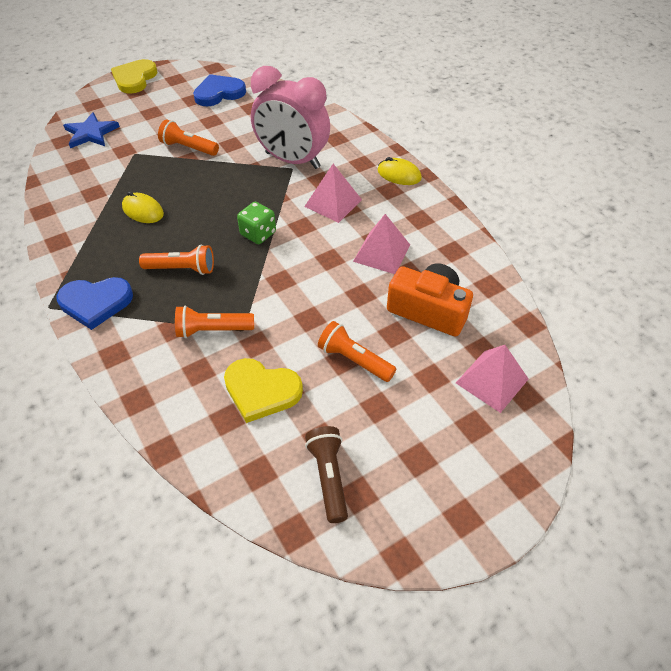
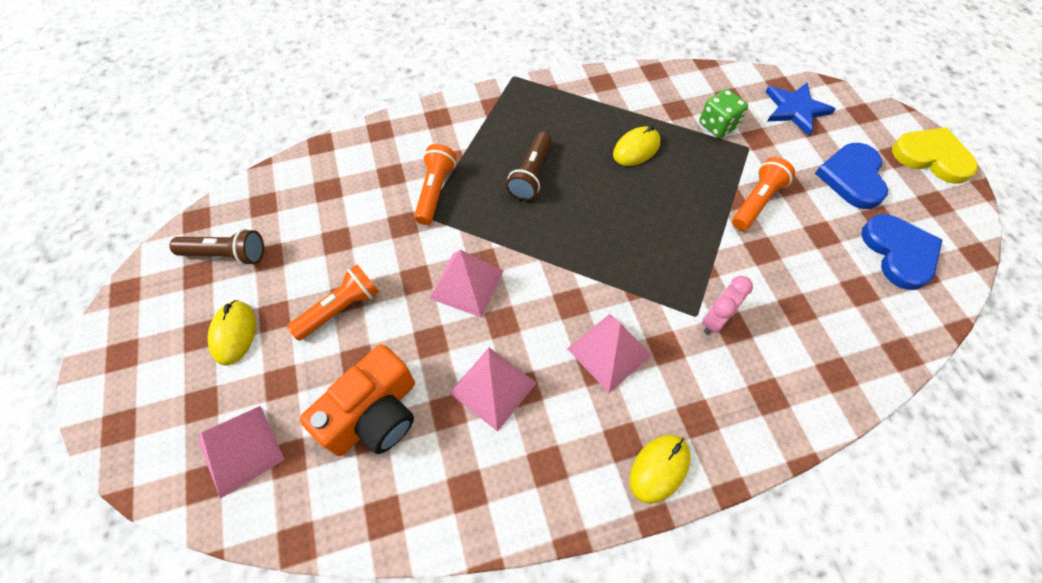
camera: 105 degrees right, 10 degrees up
(95, 303) = (506, 107): blue heart -> blue heart (852, 177)
(182, 269) = (531, 174): orange flashlight -> brown flashlight
(258, 234) = (568, 252): green dice -> green dice (717, 125)
(261, 391) = (343, 219): yellow heart -> none
(292, 160) = (715, 320): pink clock -> pink clock, size x0.44
(304, 285) = (466, 284): none -> pink pyramid
(405, 430) = (234, 333): none -> yellow mouse

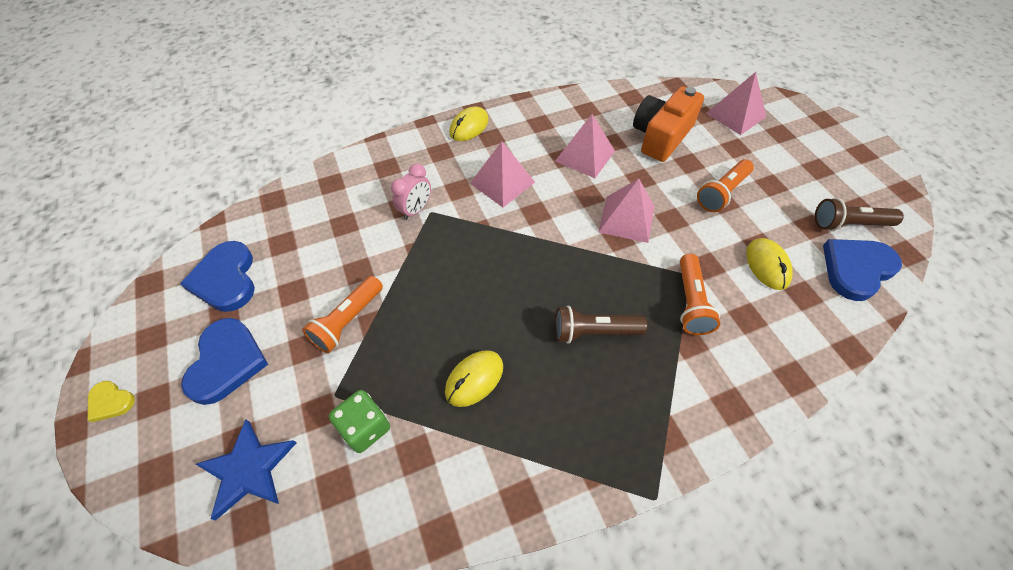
camera: 175 degrees right, 5 degrees down
(234, 333) = (792, 171): yellow mouse -> yellow mouse (767, 265)
(260, 207) = (856, 269): none -> blue heart
(531, 174) = (594, 332): brown flashlight -> brown flashlight turned 105 degrees counterclockwise
(931, 157) = (110, 402): yellow heart -> yellow heart, size x0.51

